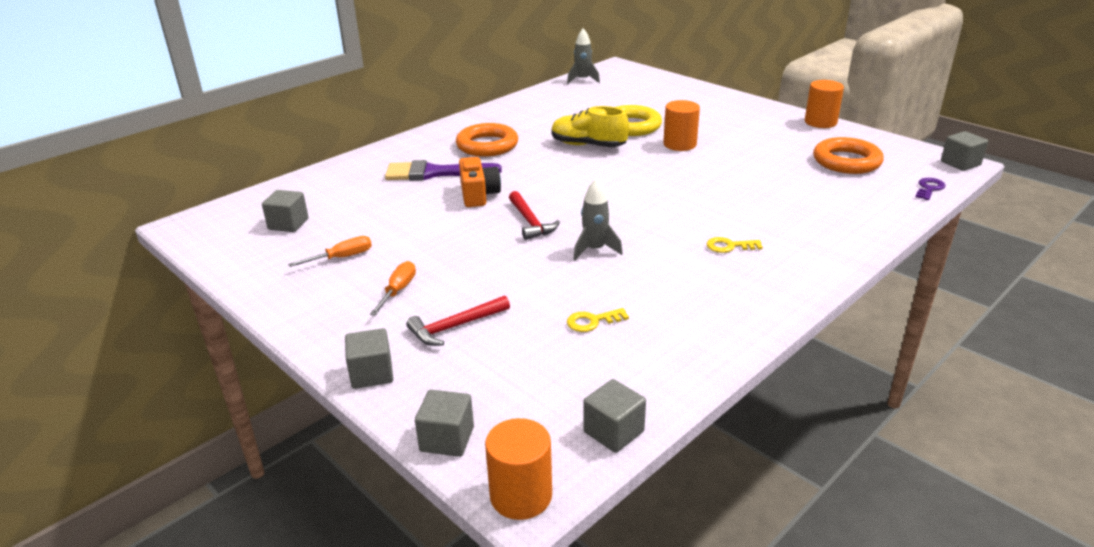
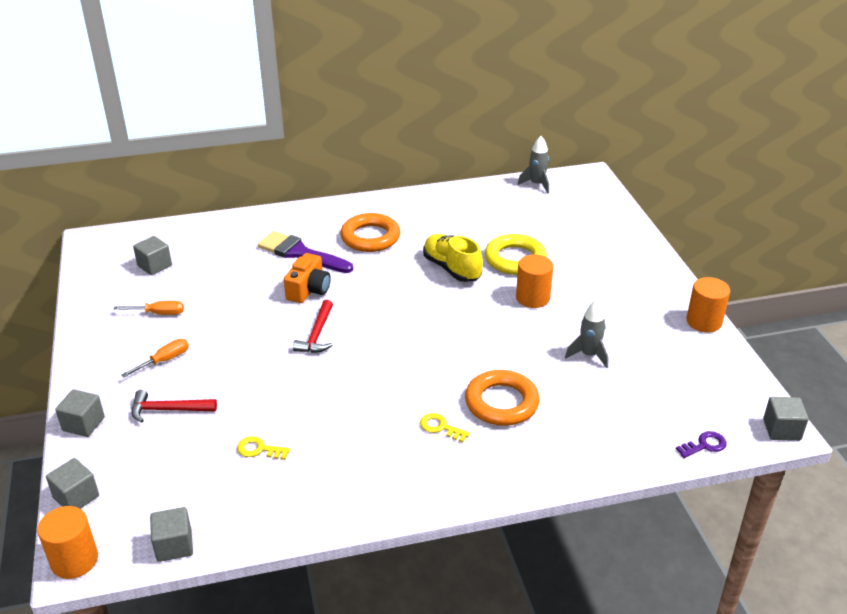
camera: 30 degrees right, 5 degrees up
(595, 250) = (334, 383): grey rocket -> grey rocket (589, 355)
(846, 161) = (665, 380): orange ring -> orange ring (501, 403)

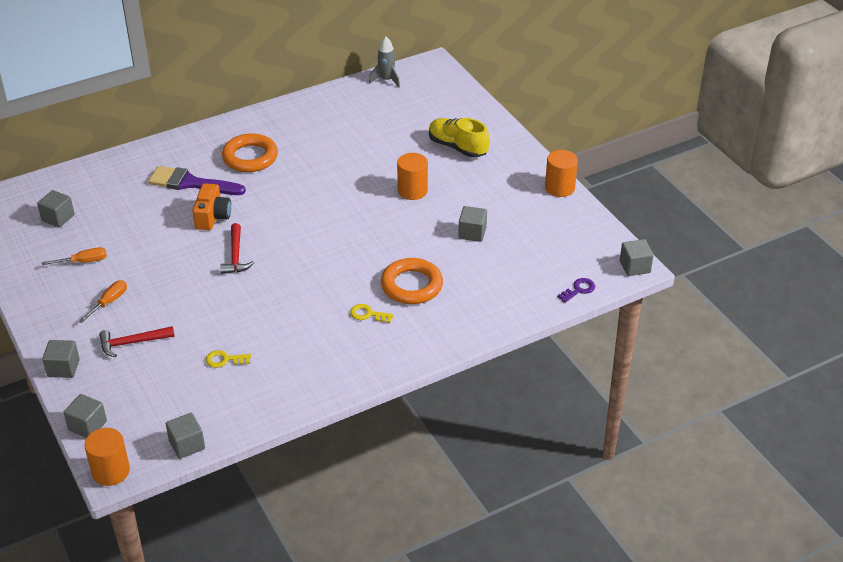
camera: 15 degrees left, 5 degrees up
(452, 268) = (334, 175): yellow shoe -> yellow shoe (457, 147)
(515, 259) = (387, 157): yellow ring -> none
(589, 355) = (472, 233): grey rocket -> grey cube

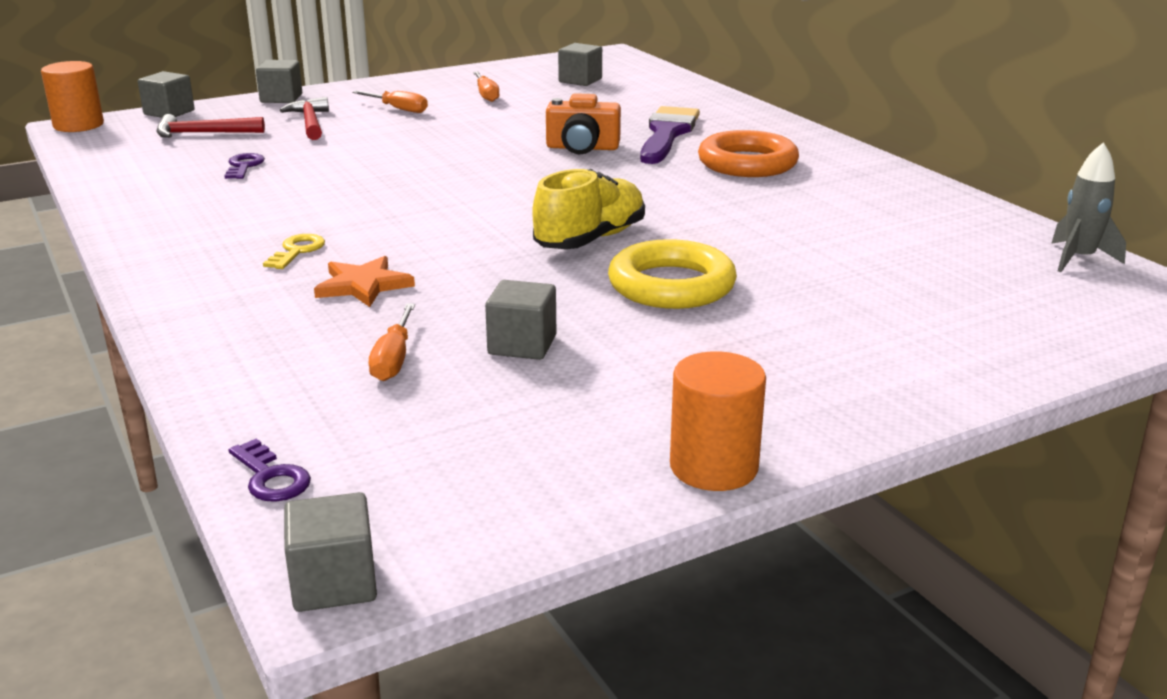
camera: 90 degrees right, 15 degrees down
(187, 445) = (89, 154): grey cube -> none
(225, 360) = (244, 166): yellow key -> purple key
(236, 255) = (483, 164): red hammer -> red hammer (203, 134)
(411, 285) = (363, 285): orange ring -> orange star
(412, 191) = (671, 285): orange cylinder -> yellow ring
(457, 147) = (851, 332): yellow shoe -> yellow shoe (590, 239)
(487, 268) = (393, 360): none -> orange screwdriver

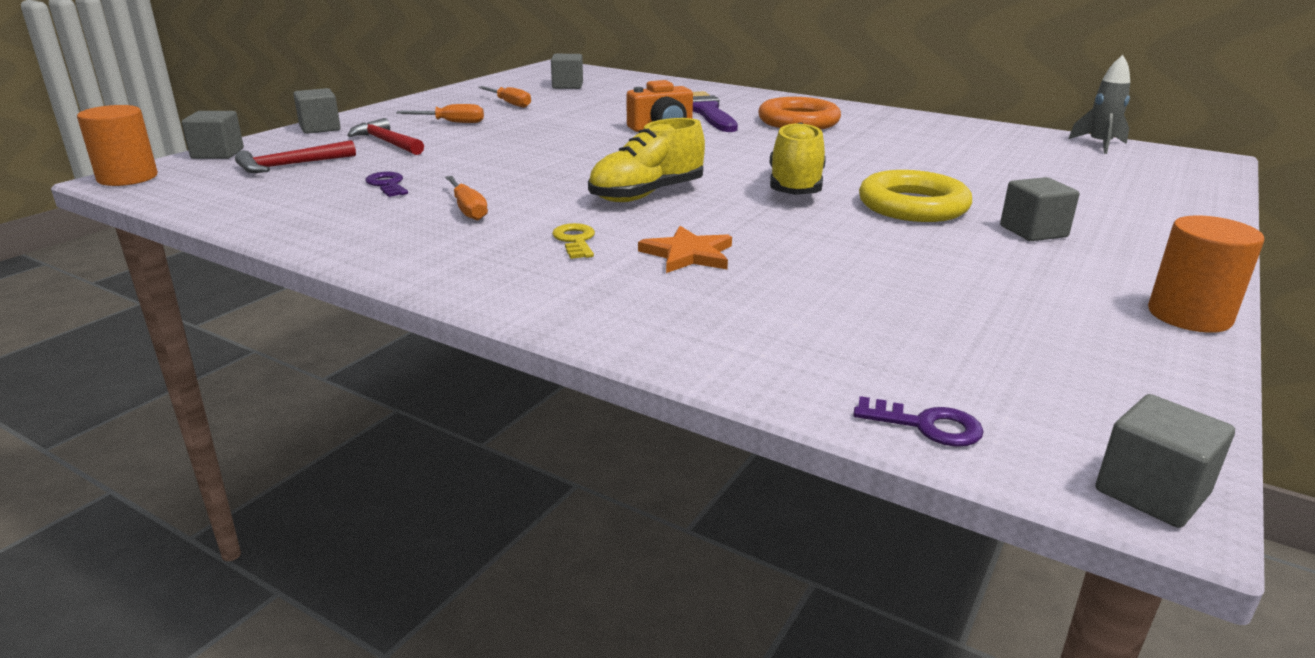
camera: 30 degrees left, 0 degrees up
(393, 360) = (829, 304): orange screwdriver -> orange screwdriver (468, 210)
(435, 219) = (647, 195): none -> yellow shoe
(522, 345) = (899, 269): grey cube -> grey cube (1033, 231)

